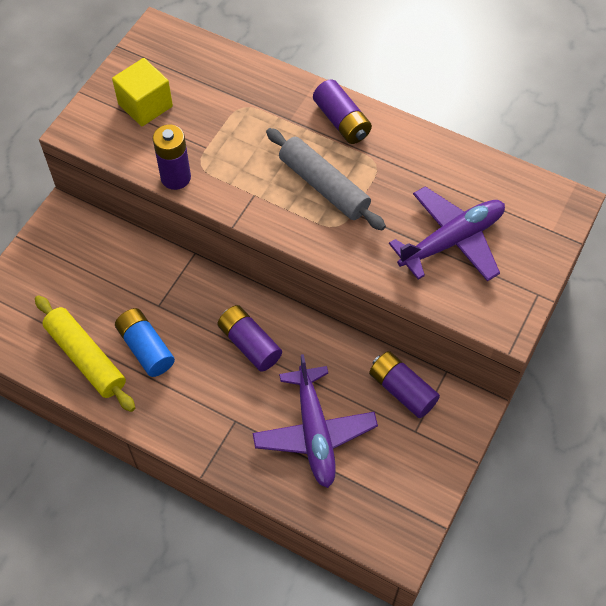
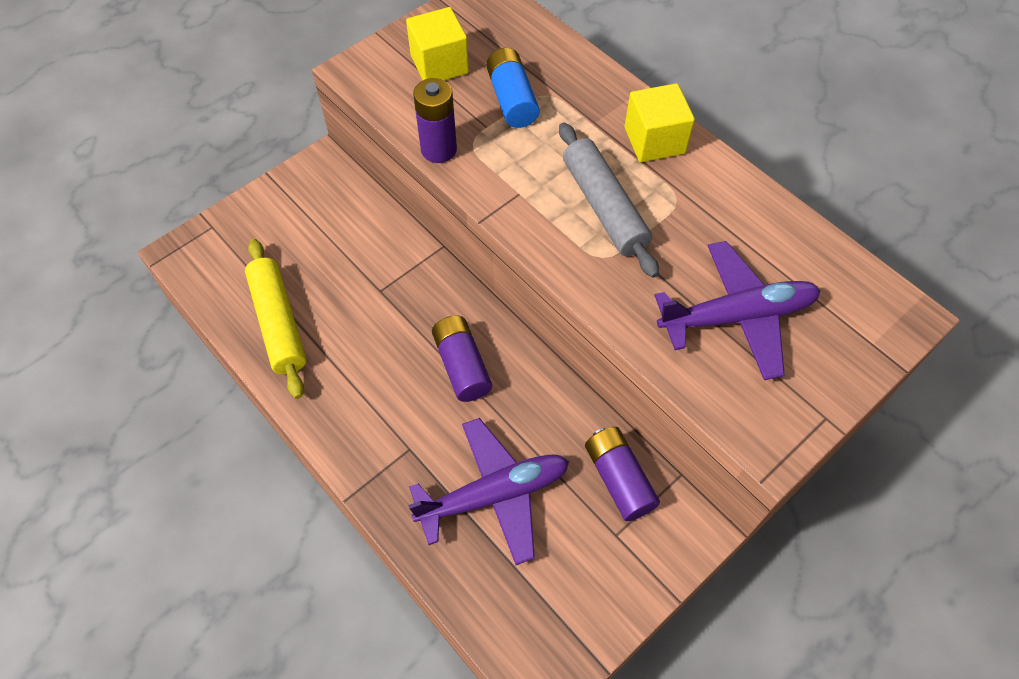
camera: 20 degrees right, 0 degrees up
(146, 348) = (346, 333): blue battery -> blue battery (511, 99)
(314, 433) = (494, 494): purple plane -> purple plane turned 120 degrees counterclockwise
(342, 121) = (654, 140): purple battery -> yellow cube

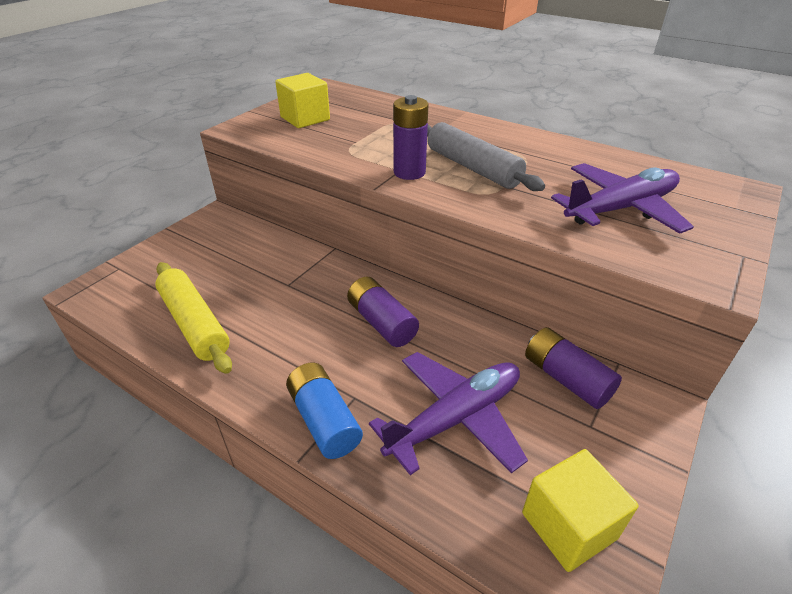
camera: 15 degrees left, 20 degrees down
(438, 149) = (321, 157): purple battery -> purple battery (409, 172)
(511, 99) = (369, 127): blue battery -> blue battery (324, 420)
(654, 140) = (489, 133): yellow cube -> yellow cube (569, 525)

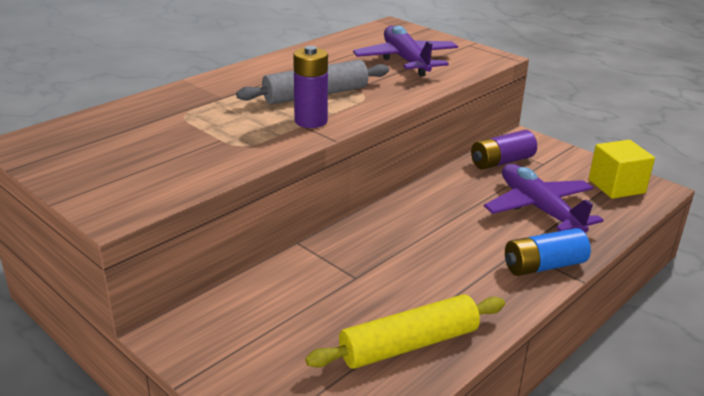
camera: 80 degrees left, 10 degrees down
(305, 118) = (124, 164): yellow cube -> none
(381, 322) = (429, 227): purple battery -> none

